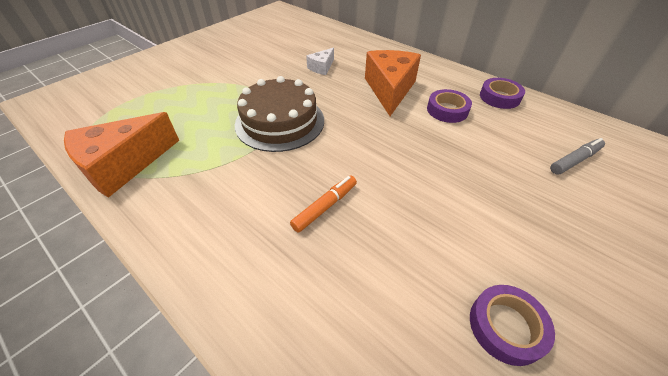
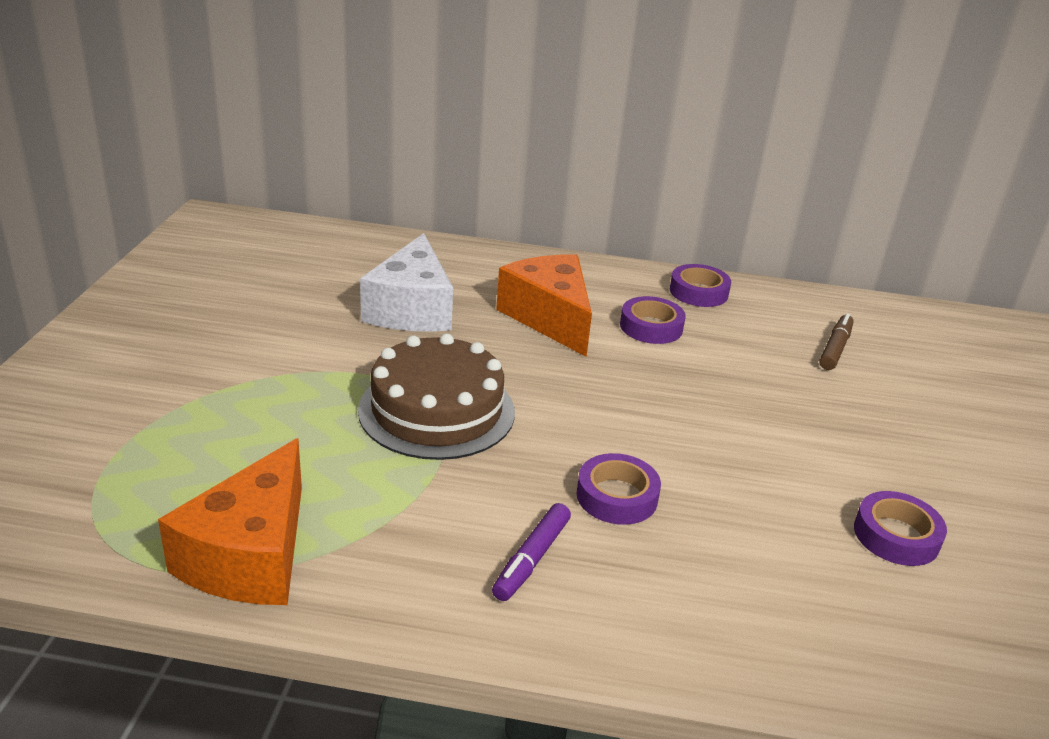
camera: 35 degrees left, 15 degrees down
(239, 225) = (531, 559): none -> purple marker
(321, 67) = (412, 309): white cheese -> white cheese, size x2.03
(325, 207) = (617, 496): orange marker -> purple tape
(574, 160) = (835, 348): grey marker -> brown marker

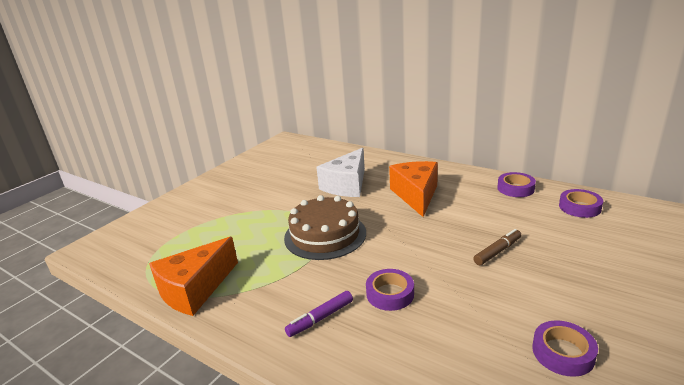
camera: 30 degrees right, 5 degrees down
(651, 327) = (472, 205): purple tape -> purple tape (579, 207)
(835, 348) = (591, 229): brown marker -> brown marker (497, 251)

